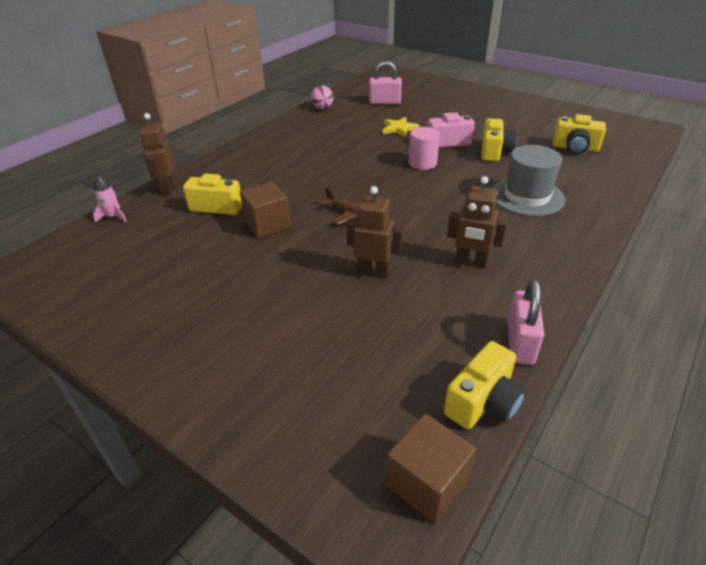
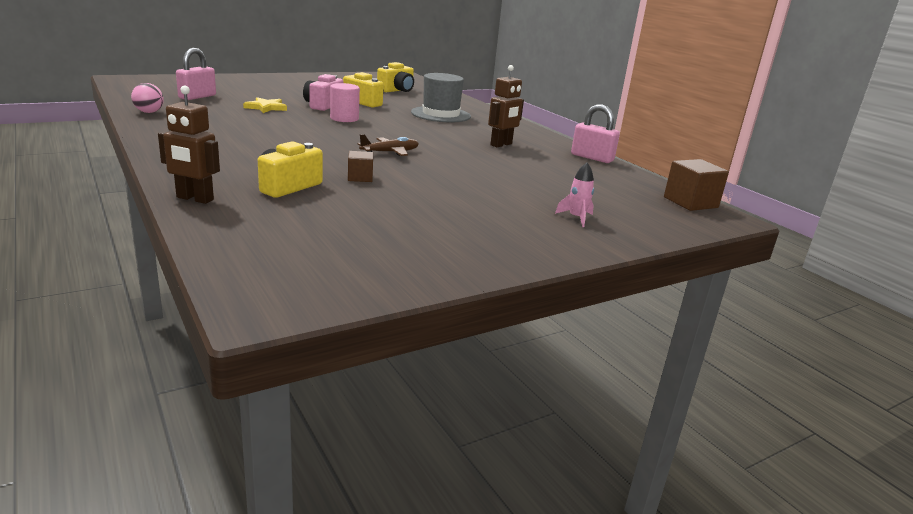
camera: 70 degrees left, 15 degrees down
(113, 217) = (214, 233): pink rocket -> pink rocket (576, 218)
(268, 224) = (360, 177): brown cube -> brown cube, size x0.60
(373, 272) = (482, 166): brown robot -> none
(483, 402) = (636, 177): yellow camera -> none

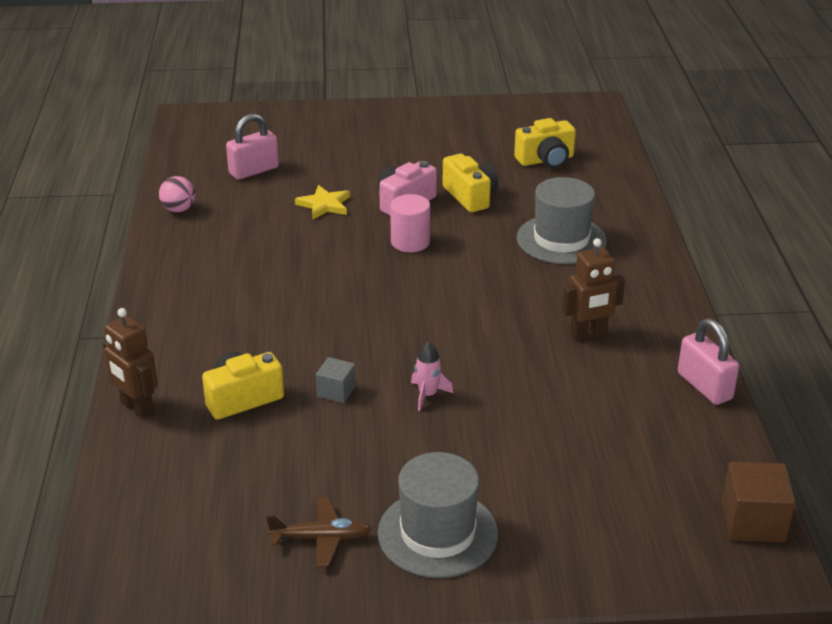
camera: 30 degrees right, 10 degrees up
(360, 177) = (336, 391): brown cube -> grey cube
(390, 152) = (413, 337): brown plane -> brown plane (321, 538)
(512, 231) = (437, 533): none -> grey hat
(576, 218) = (544, 524): pink rocket -> pink rocket (428, 395)

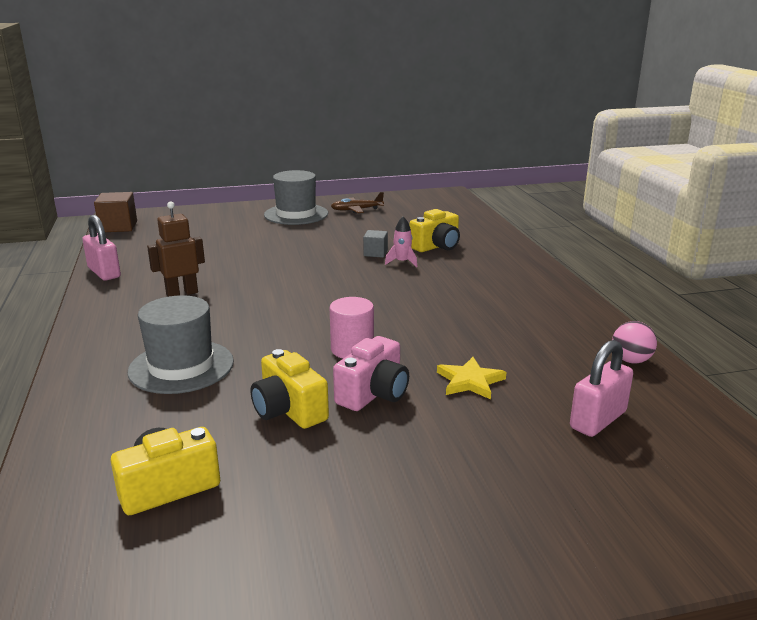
camera: 170 degrees right, 10 degrees down
(136, 408) = (500, 239): brown robot -> none
(428, 395) = (311, 256): pink rocket -> pink rocket (402, 262)

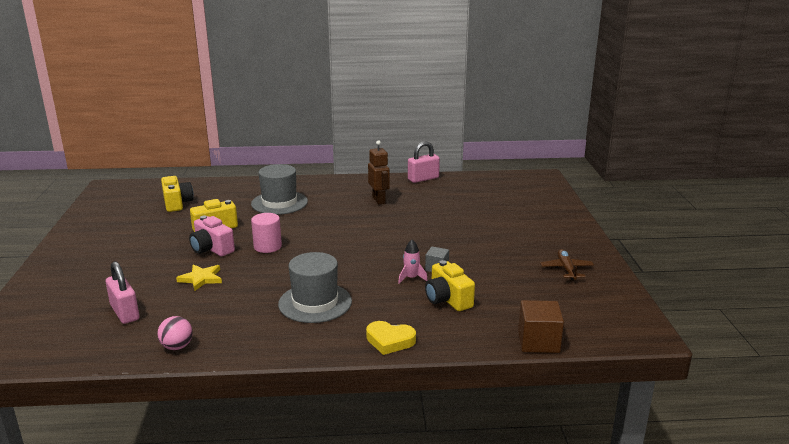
camera: 100 degrees right, 0 degrees up
(118, 227) = (516, 177): brown cube -> brown cube (538, 342)
(296, 214) = (550, 239): grey hat -> grey hat (315, 303)
(524, 263) = (390, 341): none -> yellow heart

